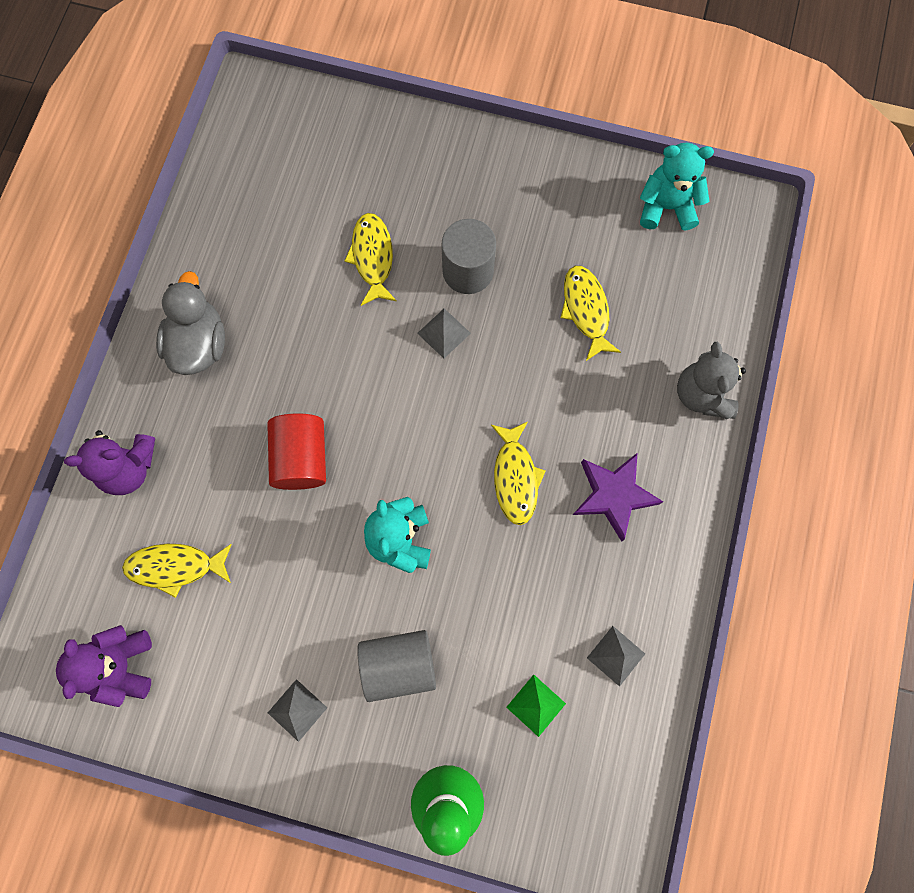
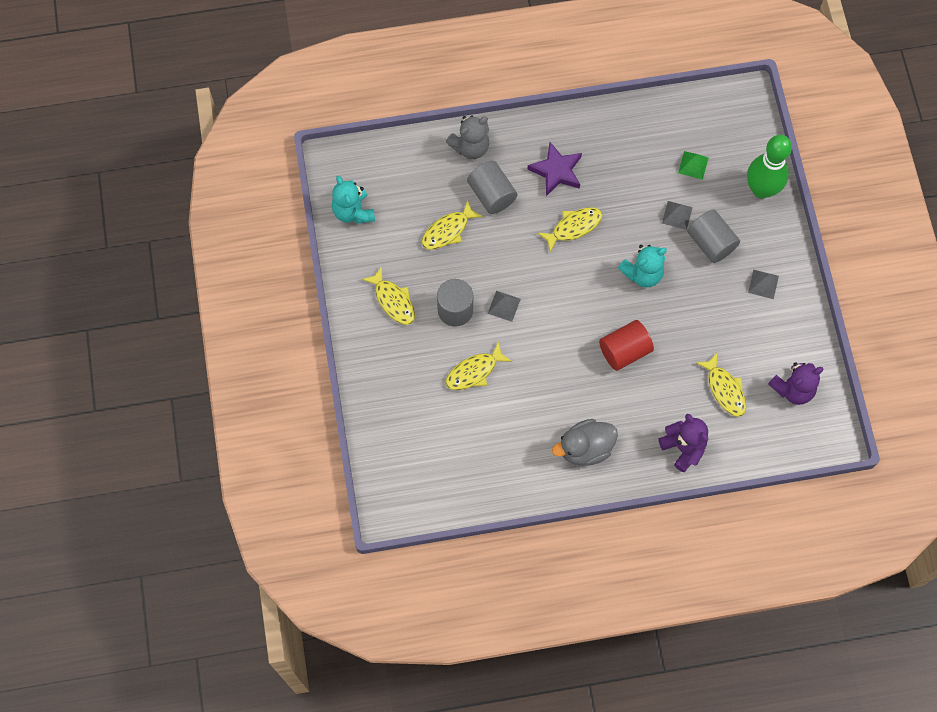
camera: 115 degrees left, 5 degrees down
(517, 203) = (393, 301): none -> yellow fish
(615, 390) = (492, 194): none -> grey cylinder
(616, 655) = (645, 136): grey pyramid -> grey pyramid (677, 215)

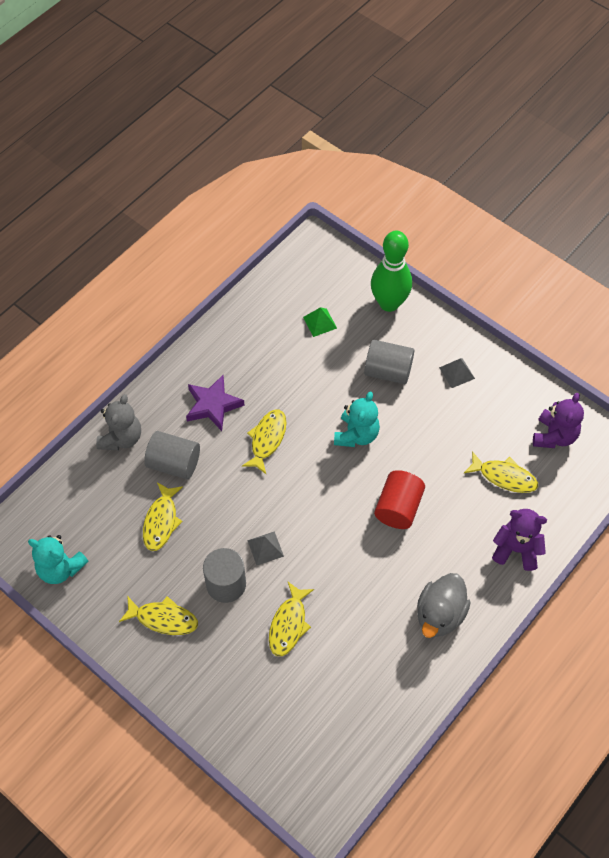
camera: 40 degrees left, 10 degrees down
(677, 215) = (342, 369): grey pyramid -> none

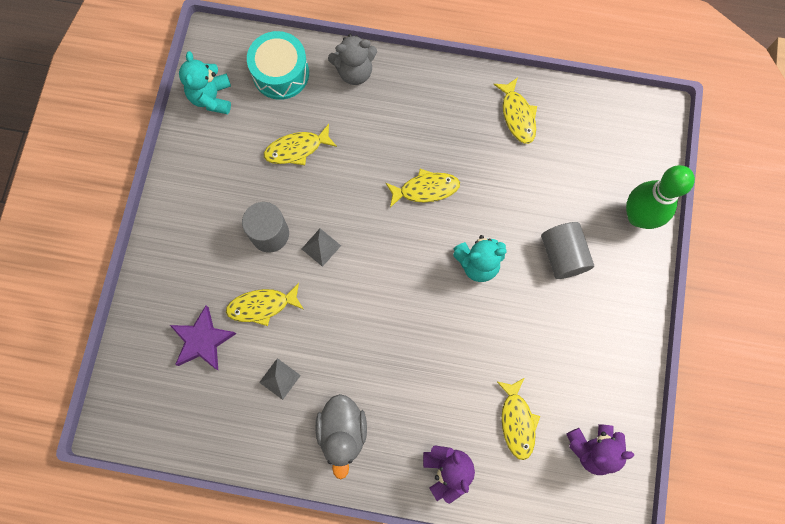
camera: 60 degrees right, 15 degrees up
(79, 498) = (281, 73): none -> turquoise drum
(163, 619) = (212, 202): yellow fish -> yellow fish (517, 115)
(174, 463) = (356, 127): grey cylinder -> none
(213, 405) = (431, 125): purple star -> purple star (203, 340)
(320, 322) = (575, 166): green pyramid -> none
(398, 508) = (426, 340): red cylinder -> none
(440, 614) = (342, 432): grey duck -> grey duck turned 90 degrees counterclockwise
(457, 373) = (602, 320): grey pyramid -> grey pyramid (279, 378)

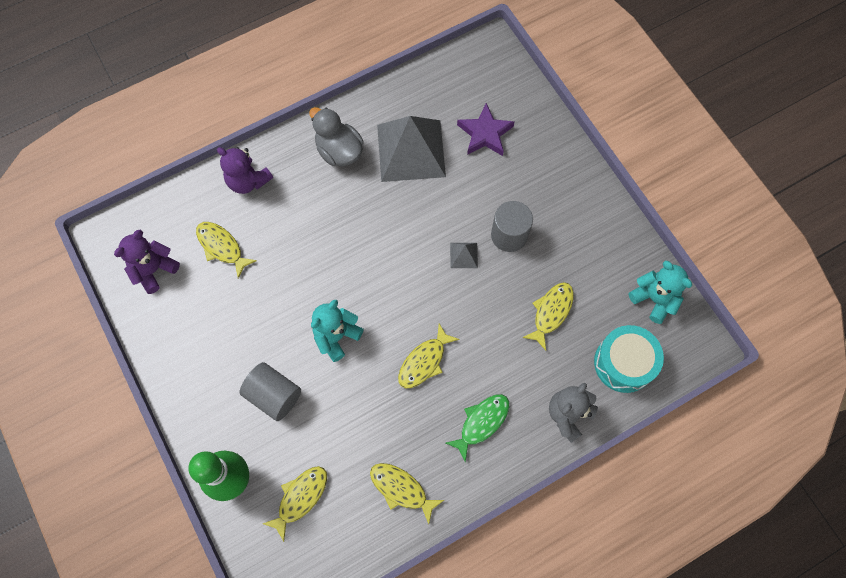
camera: 140 degrees right, 5 degrees down
(262, 306) = (467, 184): yellow fish -> yellow fish (300, 498)
(279, 378) = (411, 150): grey pyramid -> grey pyramid, size x2.47
(421, 114) = (481, 423): none -> green fish

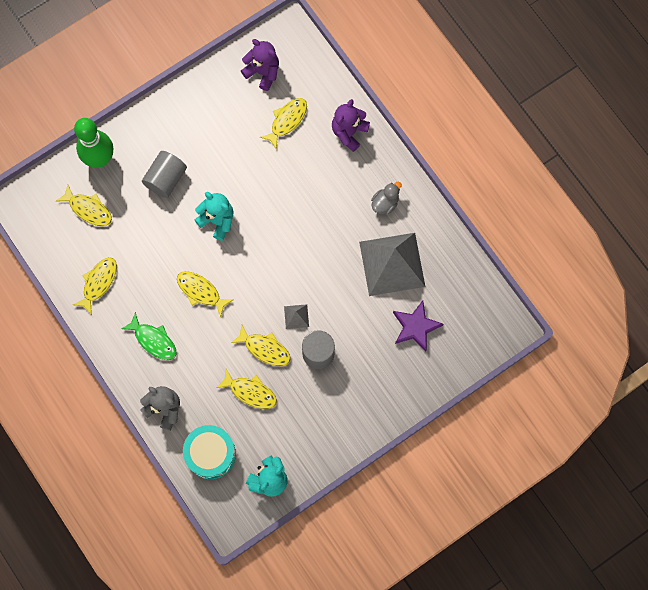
camera: 85 degrees right, 5 degrees up
(339, 151) = (385, 203): grey duck -> grey duck, size x0.65
(500, 292) = (265, 349): none -> yellow fish

